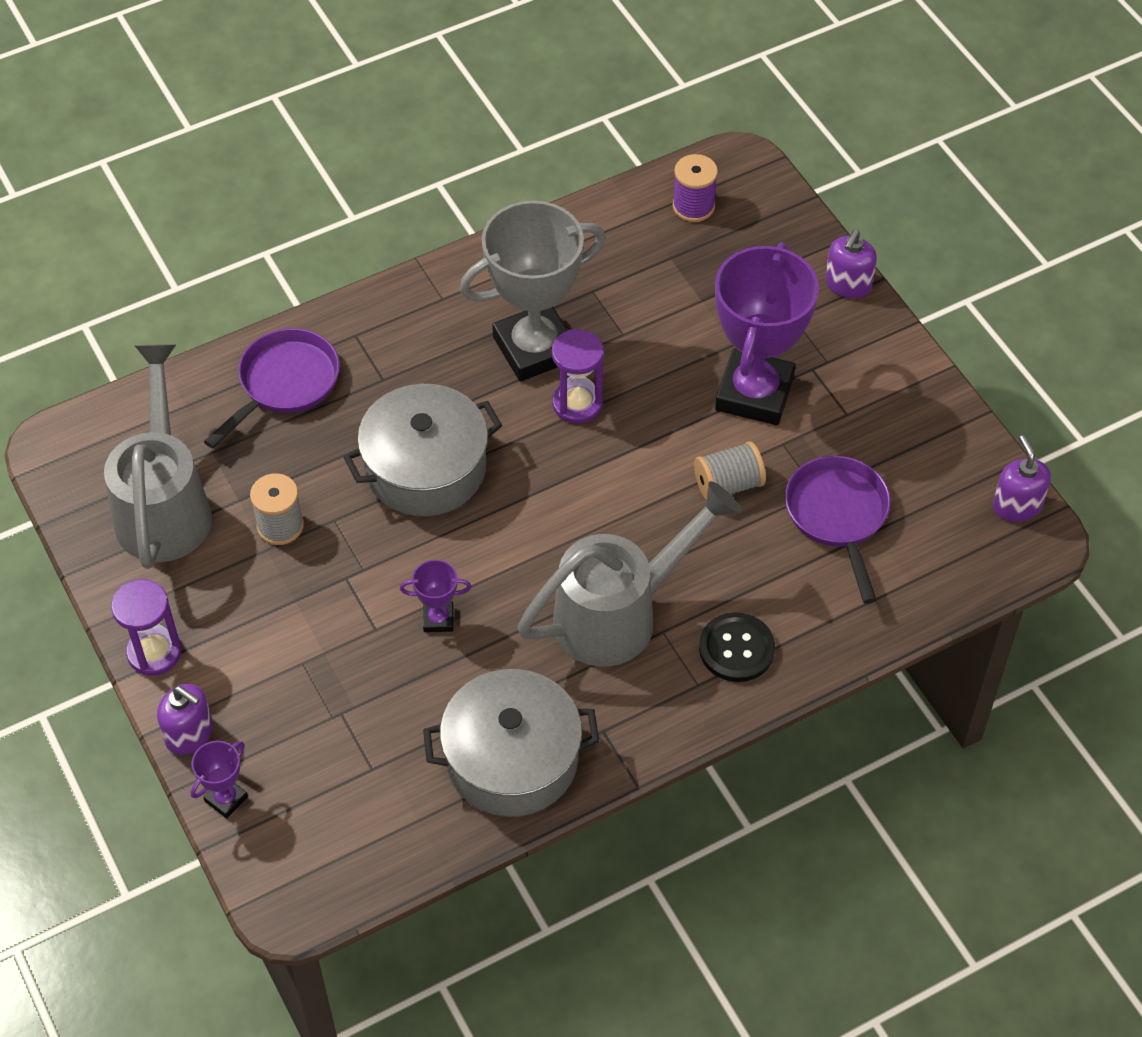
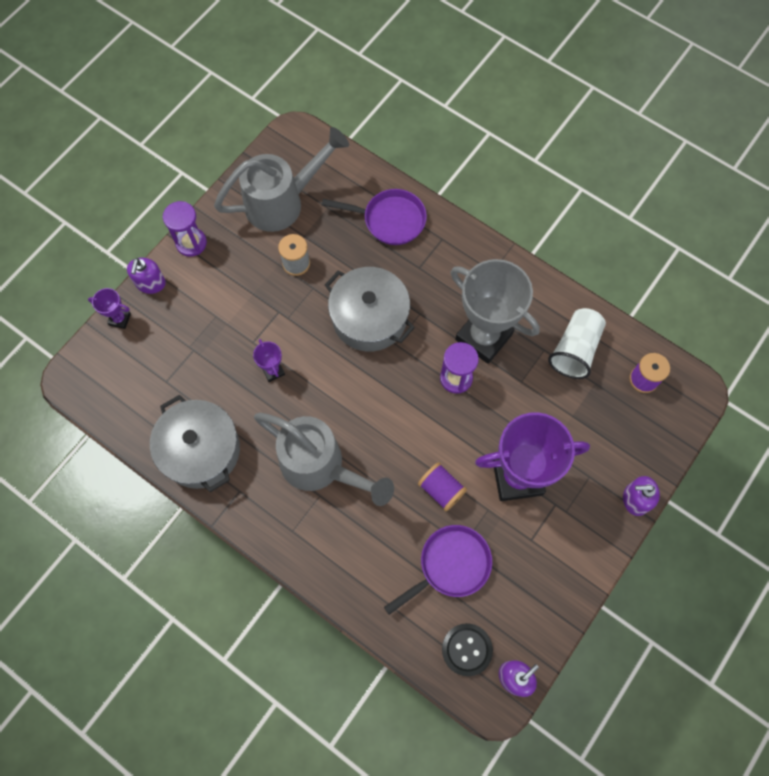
camera: 65 degrees right, 15 degrees up
(611, 258) = (575, 350): none -> white cup
(728, 484) = (441, 489): grey spool -> purple spool
(736, 649) = (326, 543): black button -> black button (467, 649)

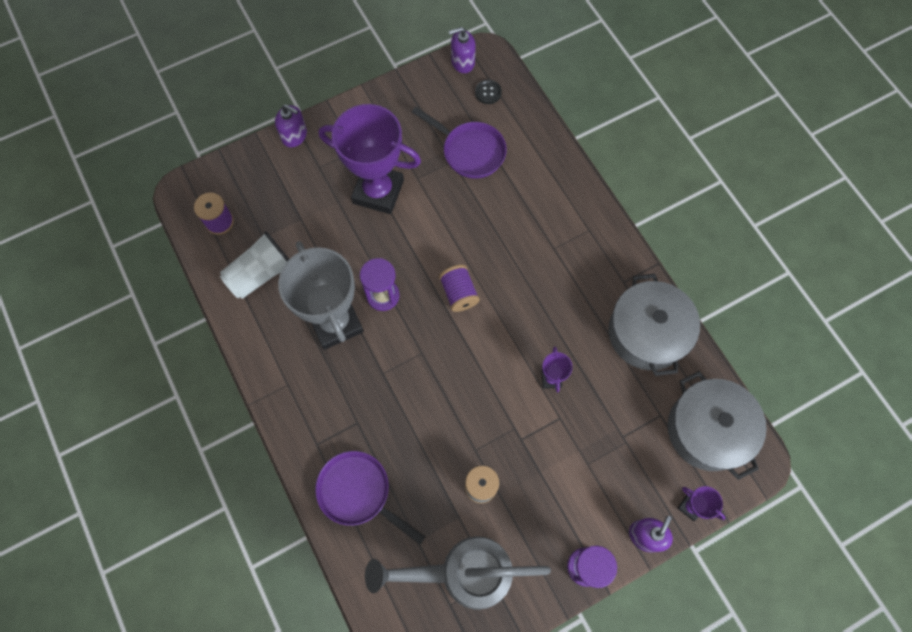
camera: 155 degrees left, 0 degrees up
(321, 467) = (542, 271): grey watering can -> none
(369, 318) = (433, 391): grey pot -> grey pot (707, 430)
(441, 489) = (447, 209): purple spool -> purple spool (459, 293)
(450, 565) = (470, 151): purple pan -> purple pan turned 135 degrees counterclockwise
(467, 649) = (488, 92): black button -> black button, size x0.64

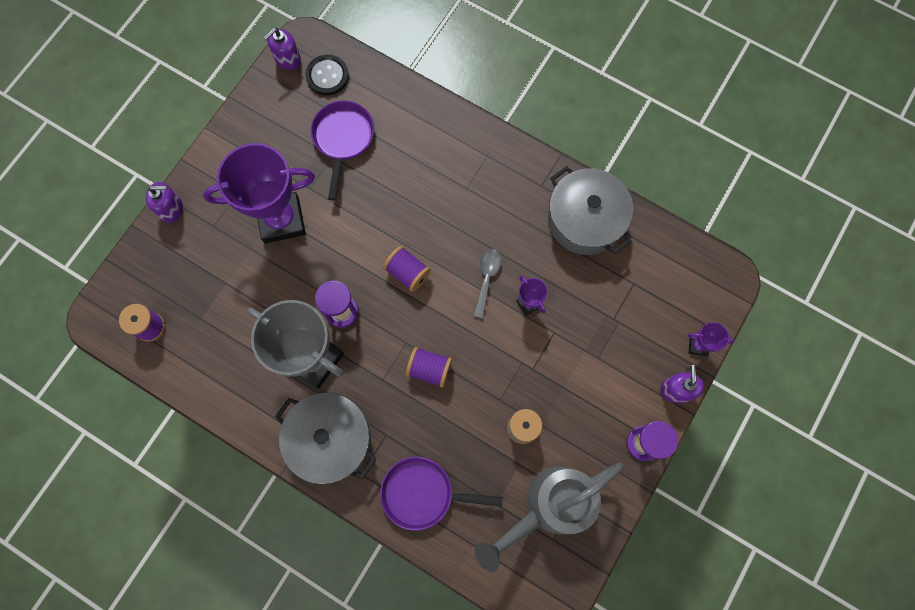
camera: 30 degrees left, 5 degrees up
(261, 273) = (219, 353): white cup -> none
(428, 387) = (429, 369): none -> purple spool
(470, 151) = (343, 139): purple pan -> purple pan turned 90 degrees counterclockwise
(488, 92) = (327, 76): black button -> black button, size x1.56
(526, 336) = (486, 278): none -> grey spoon
(707, 430) = (677, 274): grey pot -> grey pot (330, 440)

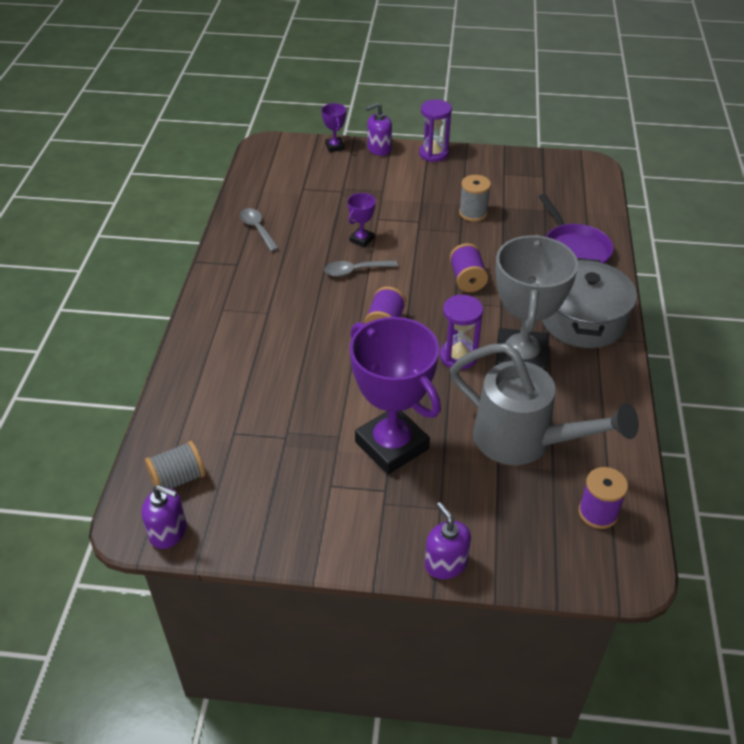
camera: 115 degrees left, 30 degrees down
(327, 76) = (178, 479): black button -> grey spool
(343, 139) = (259, 430): purple pan -> none
(548, 507) = (522, 184): grey watering can -> grey watering can (525, 442)
(585, 219) = (257, 229): grey pot -> grey spoon

